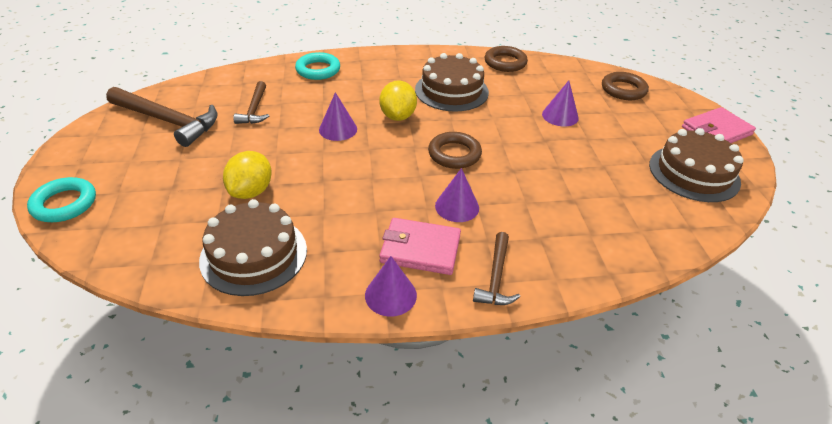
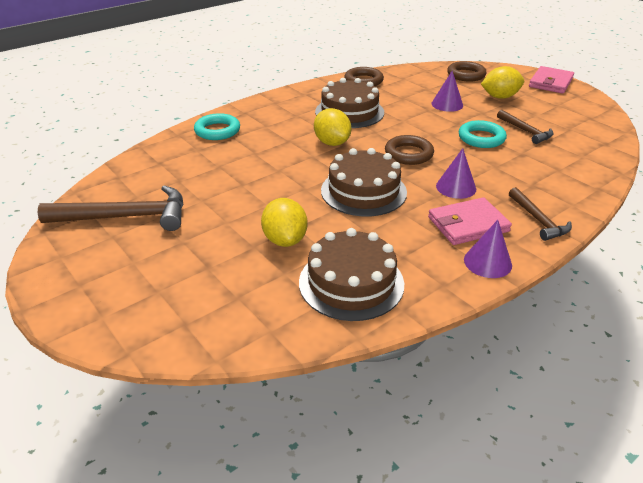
camera: 30 degrees left, 5 degrees down
(64, 204) = (113, 324): turquoise ring -> turquoise ring (481, 138)
(254, 109) = (200, 179): brown hammer -> brown hammer (525, 131)
(338, 129) = (296, 168): purple cone -> none
(630, 127) = (500, 97): none -> yellow lemon
(694, 173) = (569, 111): brown cake -> brown cake (363, 191)

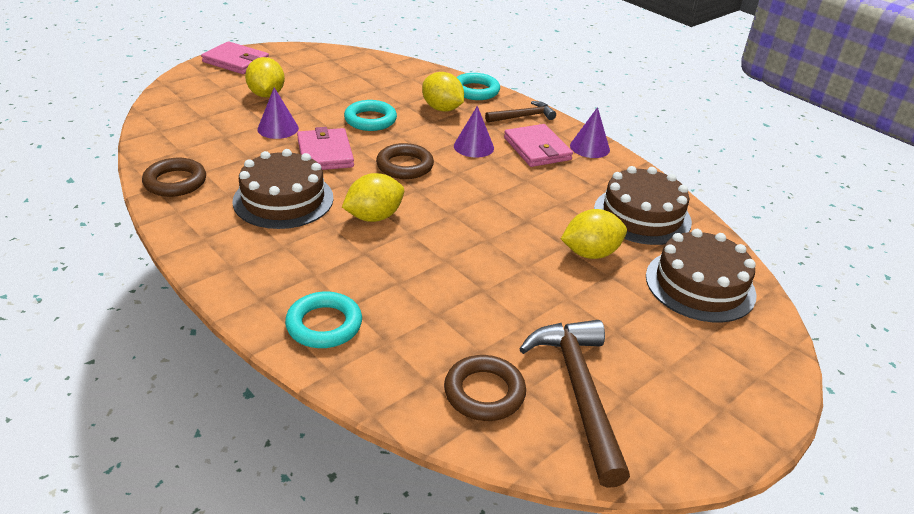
camera: 95 degrees left, 0 degrees up
(363, 191) = (488, 200): brown cake -> brown cake (700, 285)
(417, 122) = (325, 153): none -> pink wallet
(466, 75) = (189, 105): brown ring -> brown ring (484, 392)
(525, 131) = (357, 95): brown hammer -> none
(525, 172) = (442, 109): none -> yellow lemon
(582, 192) = (475, 91): none -> turquoise ring

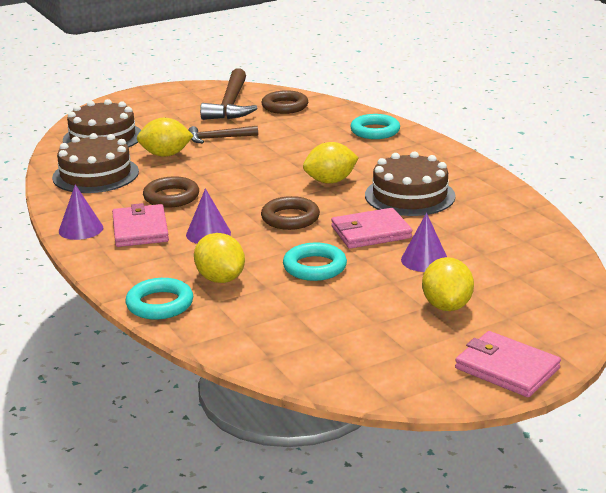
camera: 165 degrees left, 10 degrees down
(175, 182) = (514, 212): brown ring -> brown ring (171, 197)
(325, 153) = (371, 232): pink wallet -> pink wallet turned 75 degrees clockwise
(523, 117) = (125, 265): brown hammer -> brown hammer (218, 138)

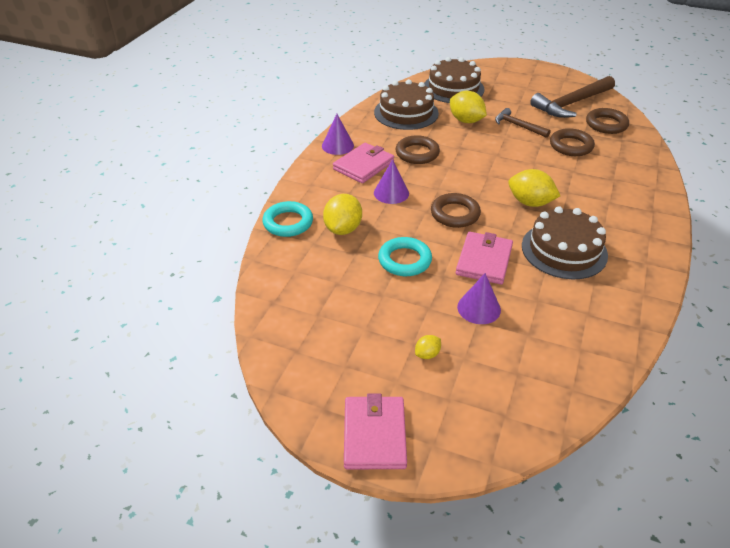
camera: 50 degrees right, 15 degrees up
(287, 132) = (571, 146): none -> brown ring
(371, 232) = (484, 260): pink wallet -> pink wallet turned 75 degrees clockwise
(375, 131) = (636, 181): turquoise ring -> none
(446, 306) = (427, 354): yellow lemon -> yellow lemon, size x0.50

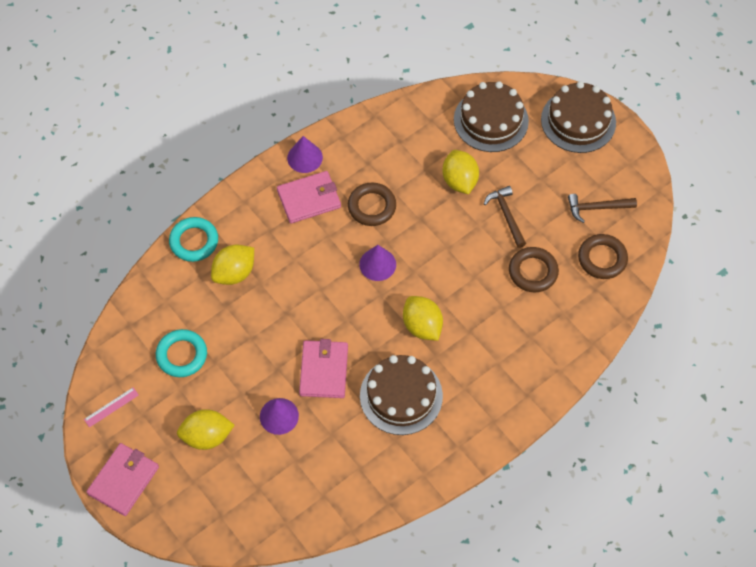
camera: 30 degrees right, 20 degrees up
(307, 375) = (111, 407): none -> pink ruler
(391, 193) = (307, 249): purple cone -> purple cone (377, 264)
(404, 260) = (259, 336): turquoise ring -> turquoise ring (182, 355)
(406, 113) = (408, 138): brown cake -> brown cake (578, 121)
(427, 354) = (207, 436): yellow lemon -> yellow lemon, size x2.01
(455, 214) = (343, 305): brown ring -> none
(484, 260) = (324, 370): pink wallet -> pink wallet turned 45 degrees counterclockwise
(571, 103) = (597, 208): brown hammer -> brown hammer, size x0.57

